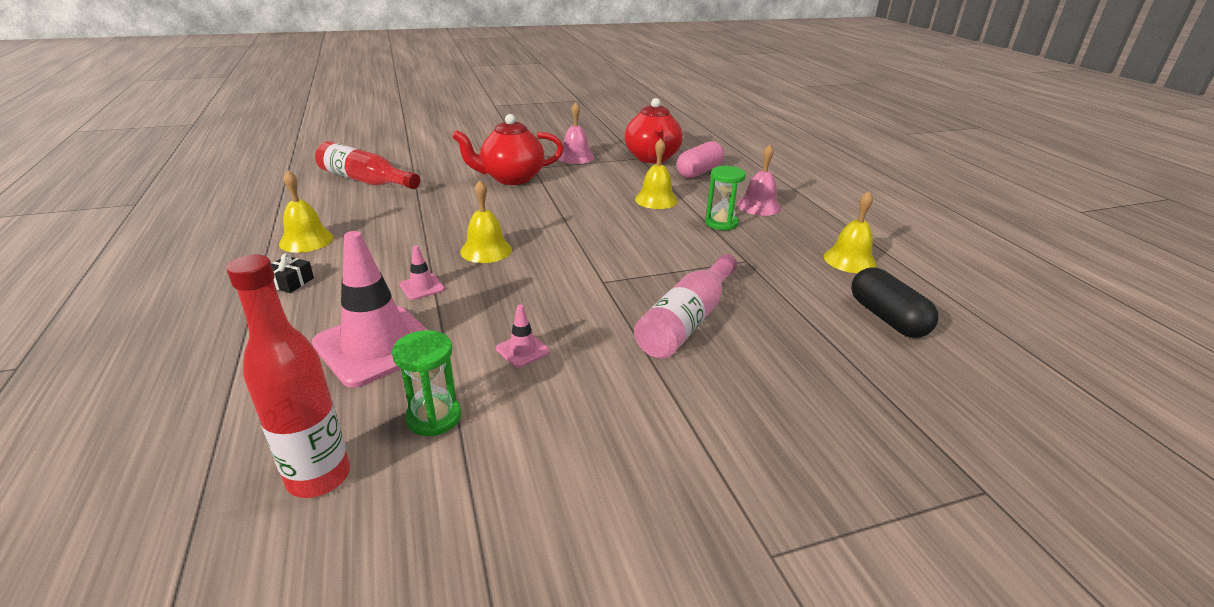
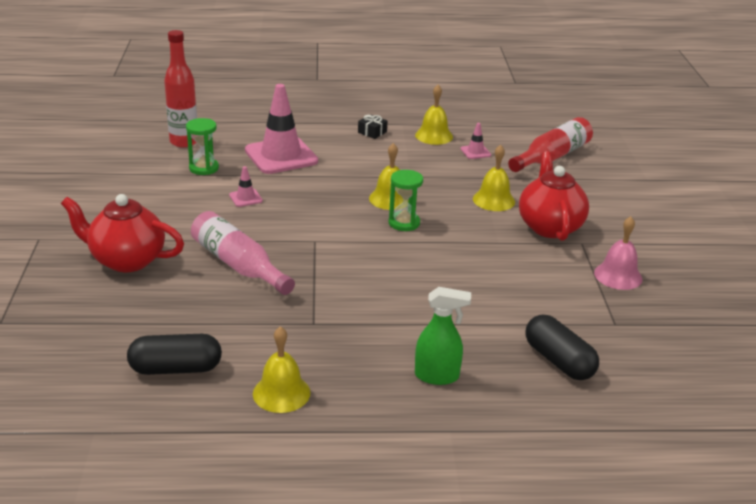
camera: 105 degrees right, 0 degrees up
(422, 287) = (343, 172): pink traffic cone -> pink traffic cone (475, 152)
(652, 158) = (614, 334): red teapot -> red teapot (126, 260)
(656, 200) = (473, 304): yellow bell -> yellow bell (493, 200)
(699, 172) = (558, 361): pink capsule -> black capsule
(721, 223) = (399, 332): green hourglass -> green hourglass (404, 223)
(759, 206) = (437, 376): pink bell -> green spray bottle

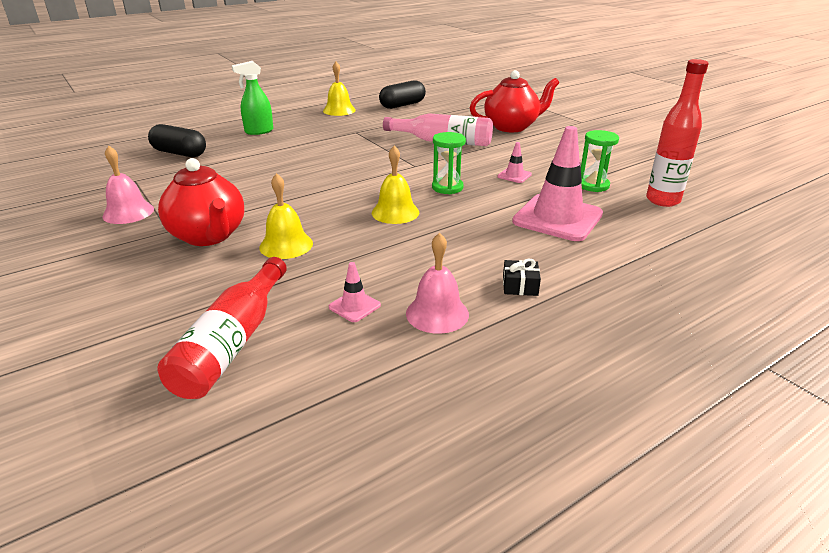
camera: 150 degrees right, 0 degrees up
(404, 223) = (359, 197): green hourglass -> green hourglass (447, 187)
(434, 136) = (437, 313): yellow bell -> pink bell

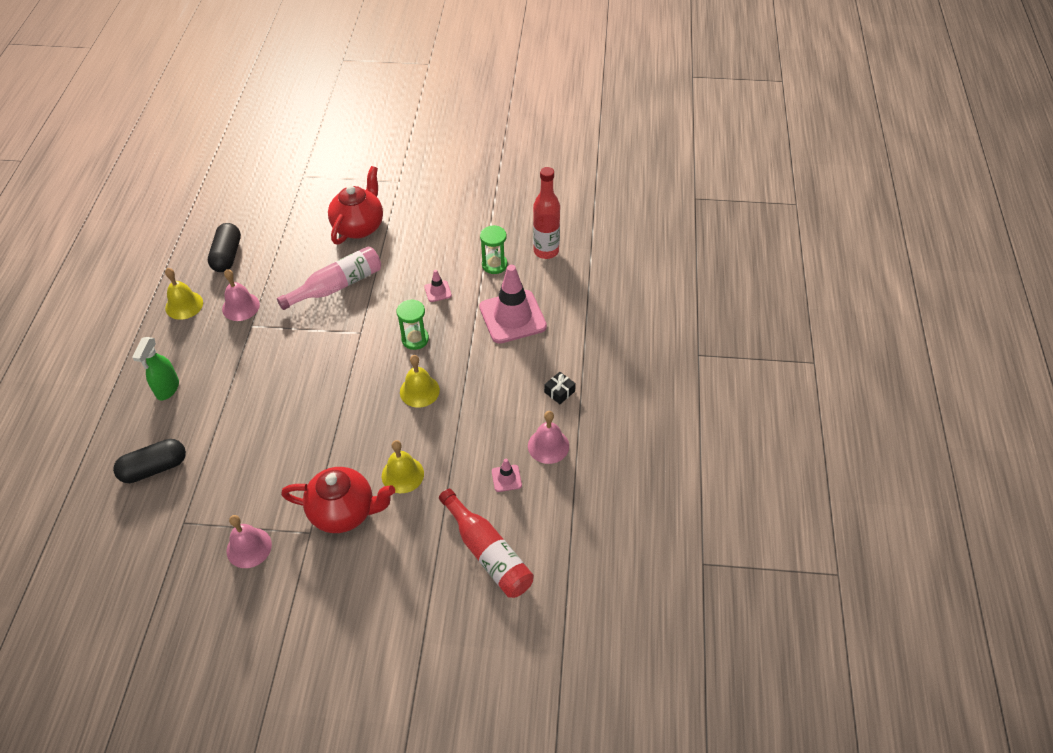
camera: 50 degrees left, 20 degrees up
(366, 123) = (241, 306): none -> pink bell

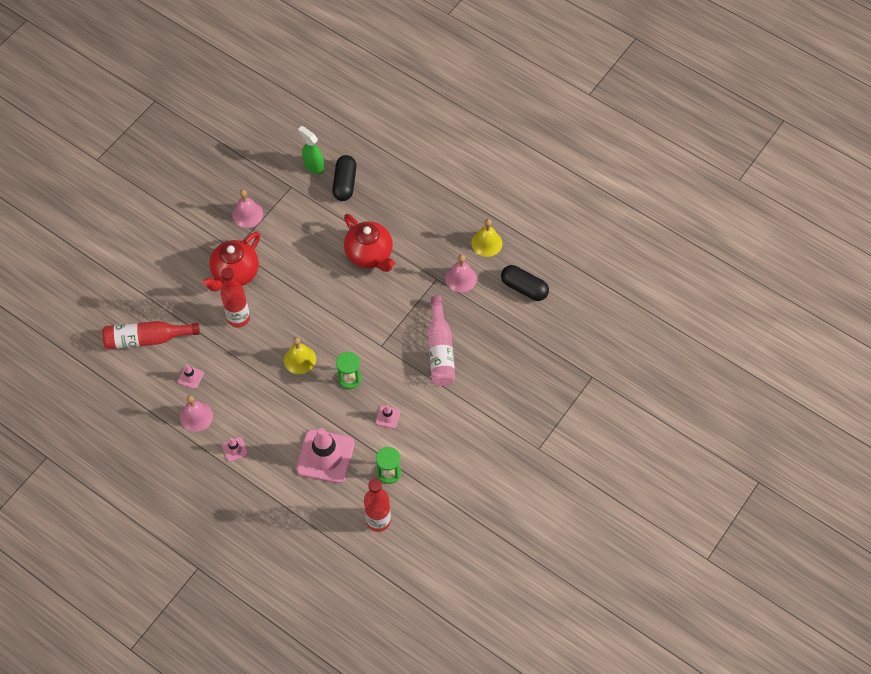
camera: 120 degrees right, 10 degrees up
(167, 389) = (409, 209): green spray bottle -> green spray bottle (313, 166)
(359, 226) = (499, 393): red teapot -> red teapot (370, 255)
(402, 474) = (238, 318): yellow bell -> red bottle
(559, 391) = (234, 449): black gift -> pink traffic cone

